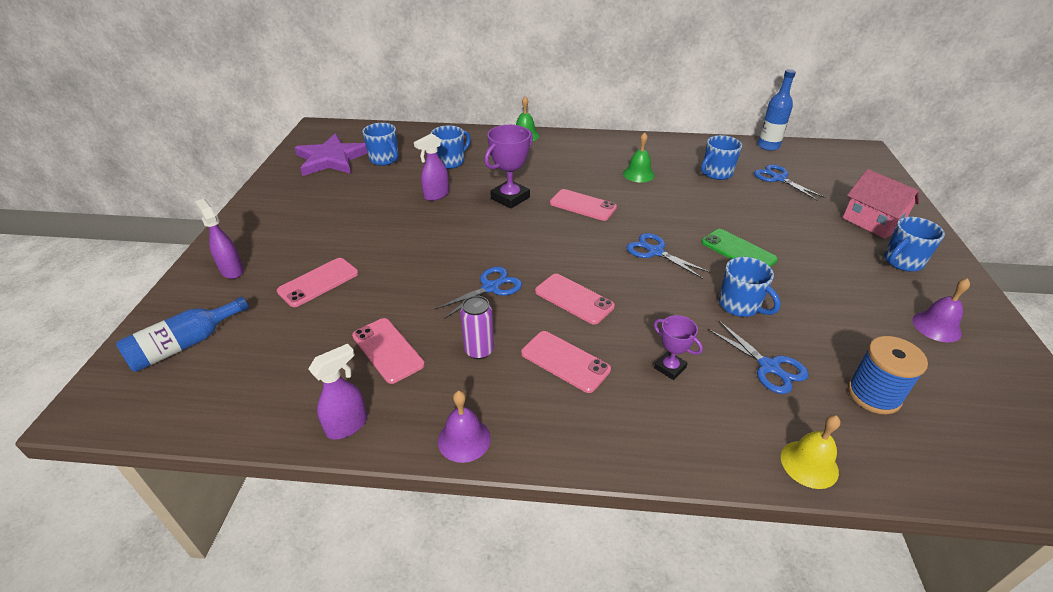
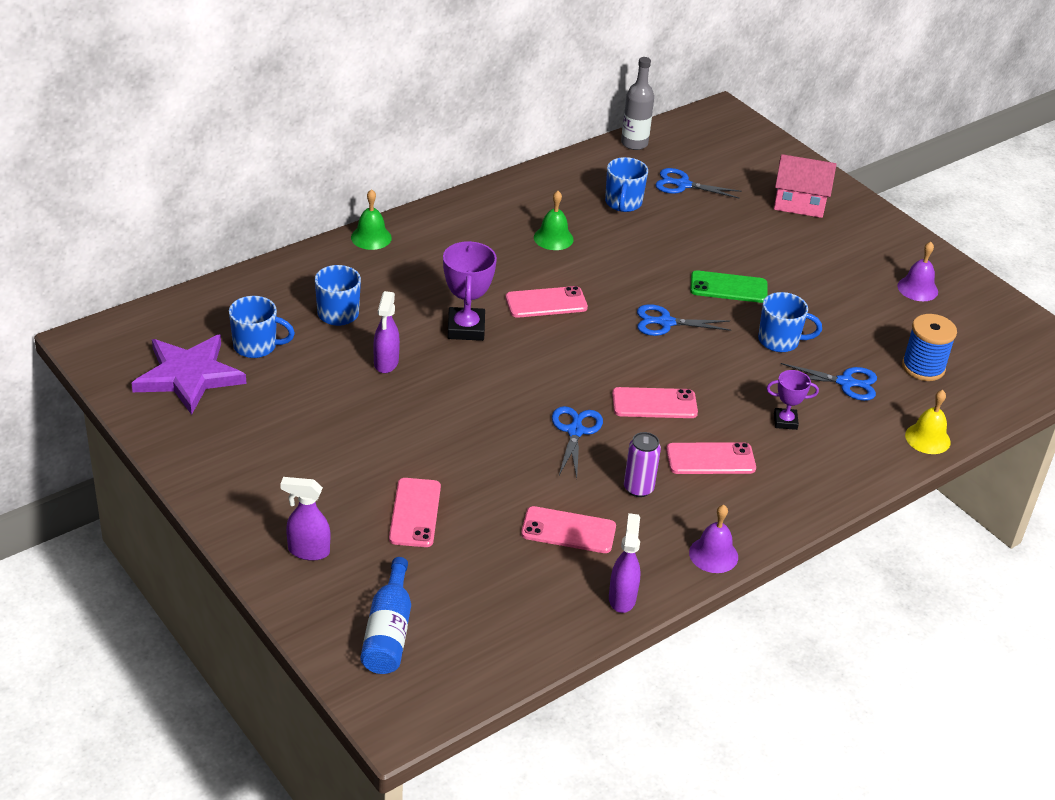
camera: 45 degrees left, 0 degrees up
(768, 146) = (634, 143): blue bottle -> grey bottle
(902, 262) = (852, 237): blue mug -> none

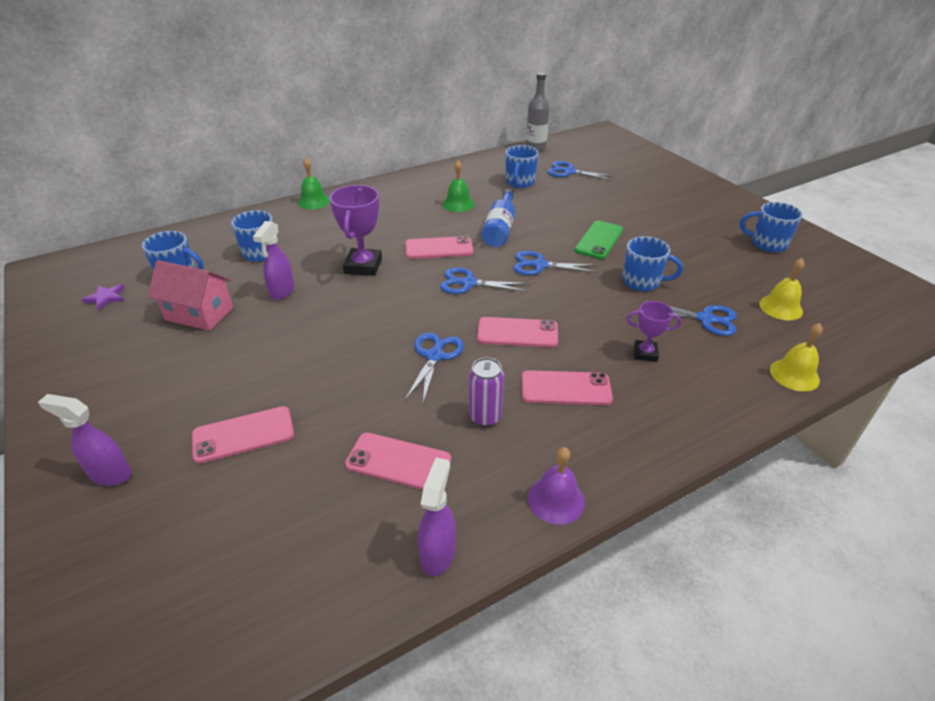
camera: 10 degrees right, 0 degrees up
(189, 376) = (106, 298): purple star -> purple star, size x0.41
(388, 632) = (142, 587): blue bottle -> blue bottle (500, 229)
(415, 513) = (243, 434): pink phone -> pink phone turned 60 degrees clockwise
(591, 347) = (468, 283): none -> blue scissors
(728, 287) = (598, 240): green phone -> green phone turned 75 degrees counterclockwise
(799, 204) = (662, 184): pink house -> pink house (199, 314)
(917, 288) = (767, 244): purple bell -> blue mug
(923, 367) = (780, 307): blue spool -> yellow bell

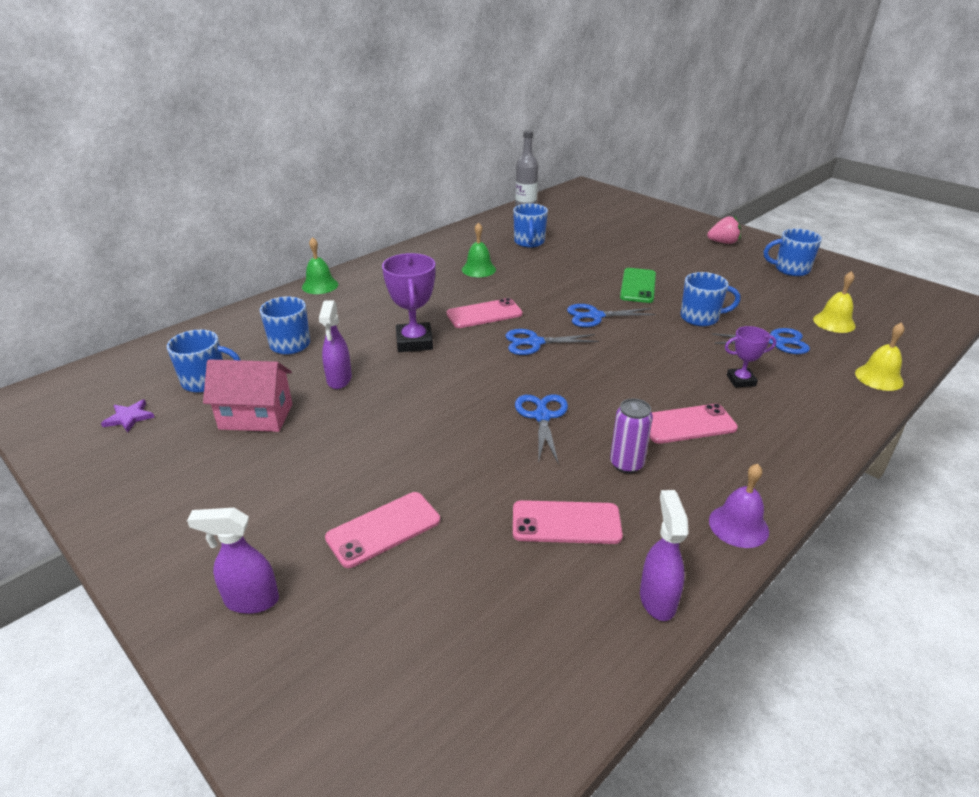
camera: 15 degrees left, 5 degrees down
(500, 229) = (535, 288): blue bottle -> none
(517, 333) = (611, 381): pink phone -> none
(569, 172) = (572, 227): blue scissors -> none
(712, 206) = (723, 242): none -> pink strawberry

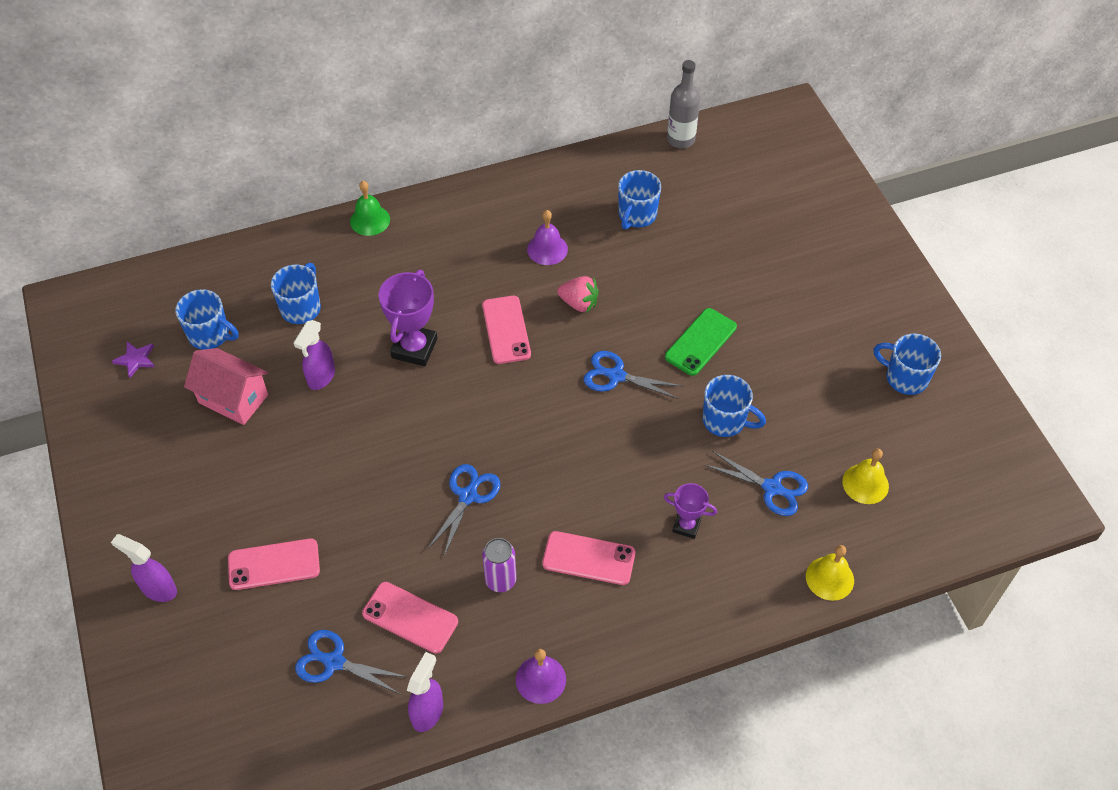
camera: 25 degrees right, 20 degrees up
(478, 269) = (547, 249): green bell -> purple bell
(484, 314) = (506, 330): pink phone -> pink phone turned 75 degrees clockwise
(535, 343) = (527, 393): blue scissors -> blue scissors (334, 662)
(723, 242) = (870, 297): pink strawberry -> pink strawberry (579, 303)

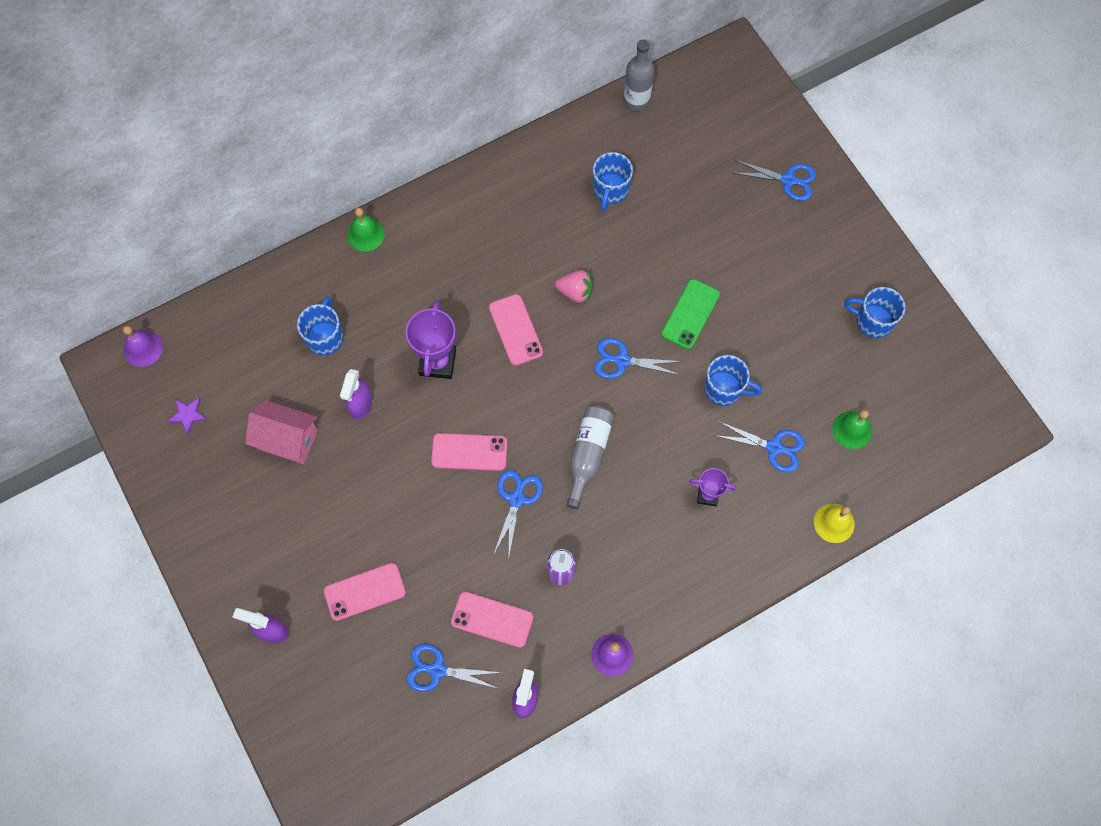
camera: 10 degrees left, 15 degrees up
(210, 335) = (249, 379): blue mug -> none
(547, 249) = (536, 239): purple bell -> purple bell (143, 348)
(558, 463) = (588, 455): none -> grey bottle
(588, 558) = (631, 540): pink phone -> pink phone (469, 452)
(830, 231) = (788, 180): none -> blue scissors
(865, 483) = (852, 430): yellow bell -> green bell

